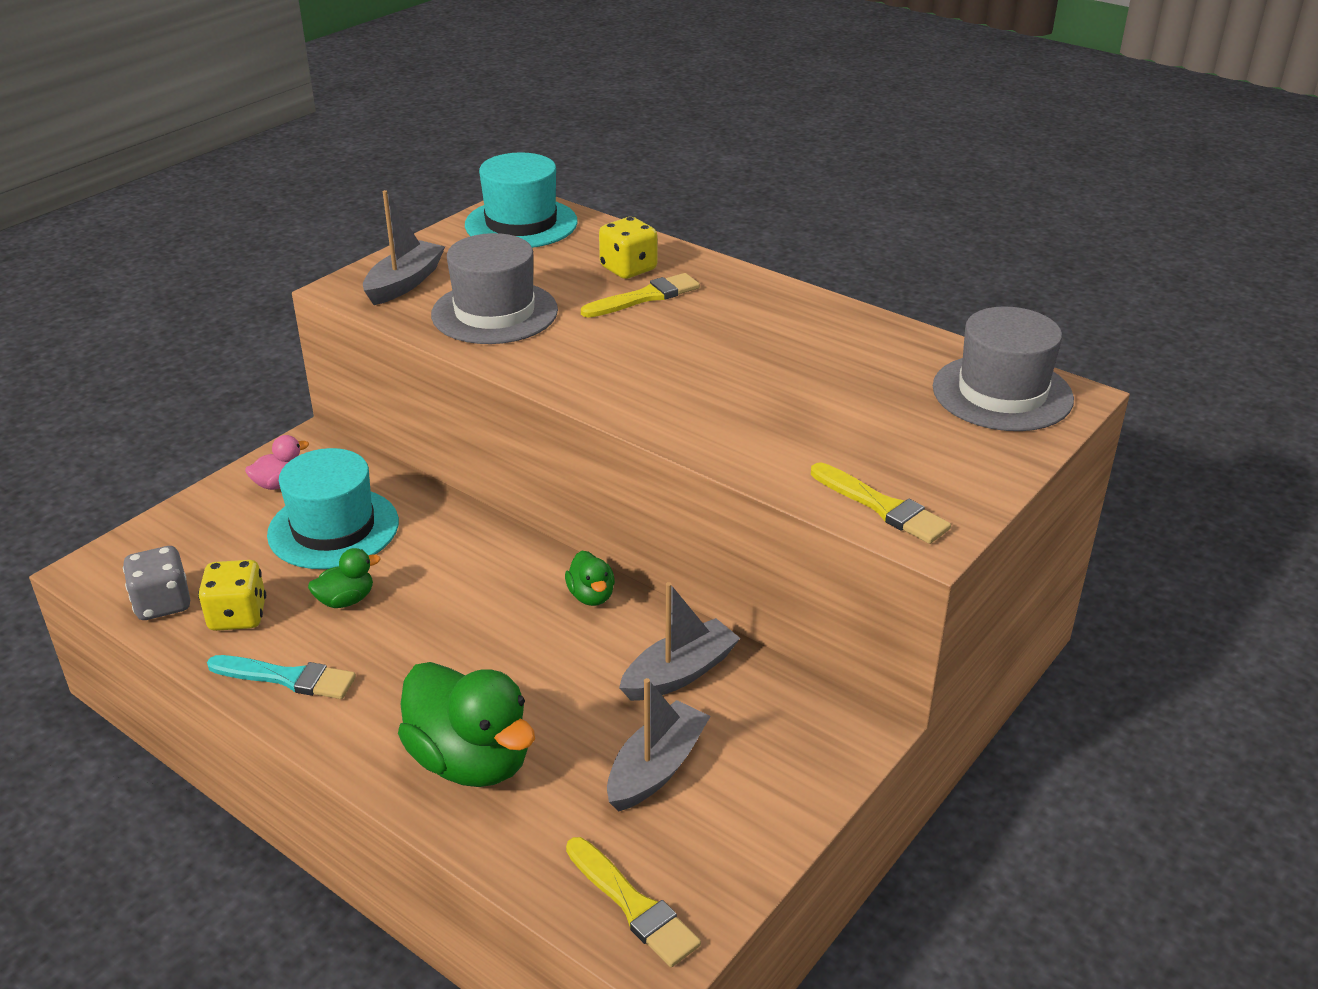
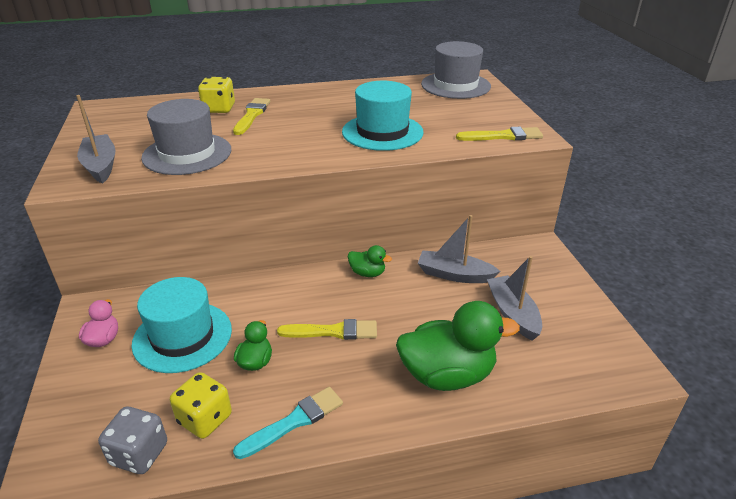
camera: 50 degrees left, 0 degrees up
(521, 223) = (117, 114): turquoise hat -> turquoise hat (382, 132)
(633, 905) = (601, 367): yellow brush -> yellow brush (333, 331)
(679, 673) = (454, 275): grey boat -> grey boat turned 75 degrees counterclockwise

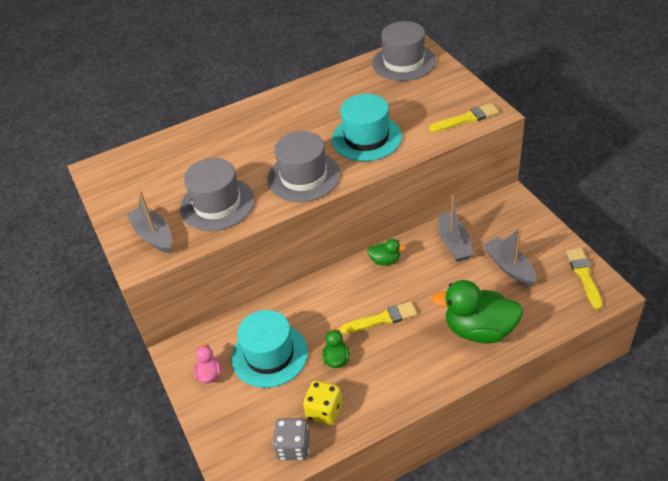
camera: 10 degrees left, 10 degrees up
(219, 109) = (209, 144): yellow dice -> none
(252, 115) = (244, 145): yellow brush -> yellow brush (584, 275)
(294, 149) = (303, 176): none -> grey hat
(294, 421) = (387, 394): turquoise brush -> none
(447, 375) = (479, 330): green duck -> green duck turned 150 degrees counterclockwise
(454, 275) = (454, 244): grey boat -> grey boat turned 105 degrees counterclockwise

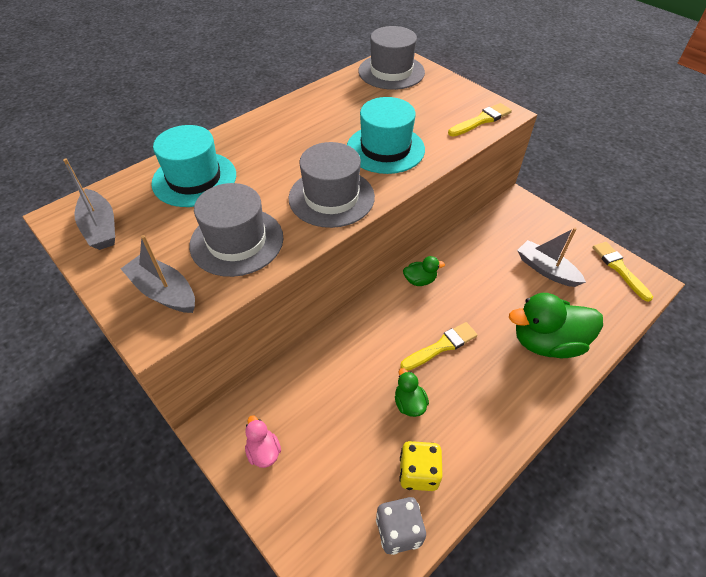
camera: 20 degrees left, 5 degrees up
(269, 355) = (330, 412): turquoise hat -> turquoise hat (194, 179)
(454, 244) = (482, 253): grey boat -> grey boat (100, 228)

